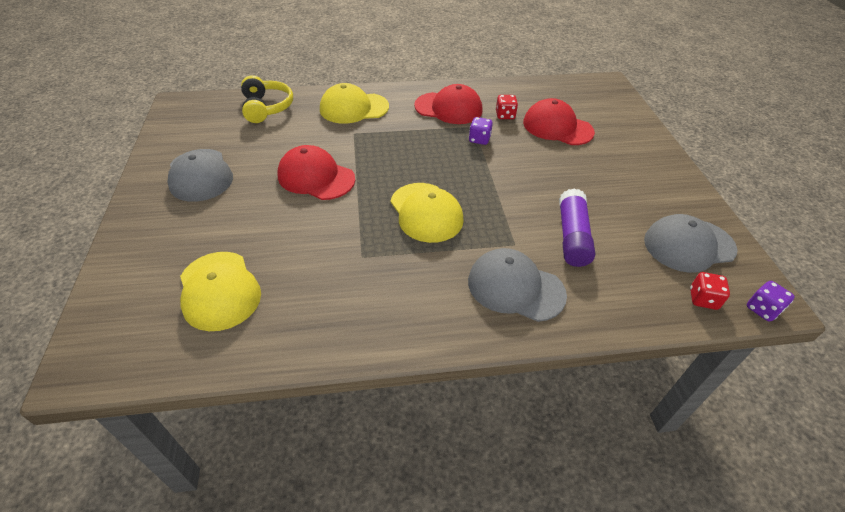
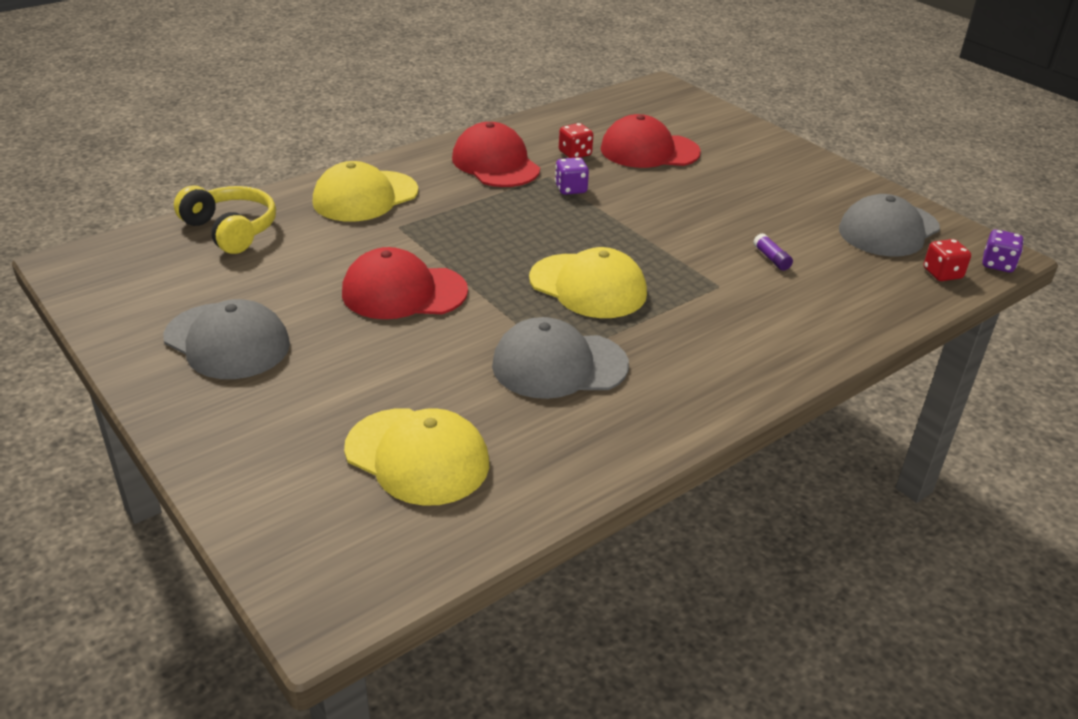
camera: 30 degrees left, 10 degrees down
(448, 108) = (495, 163): red cap -> red cap turned 105 degrees counterclockwise
(515, 287) = (761, 327): grey cap -> grey cap (559, 365)
(572, 236) = (771, 258): purple glue stick -> purple glue stick, size x0.44

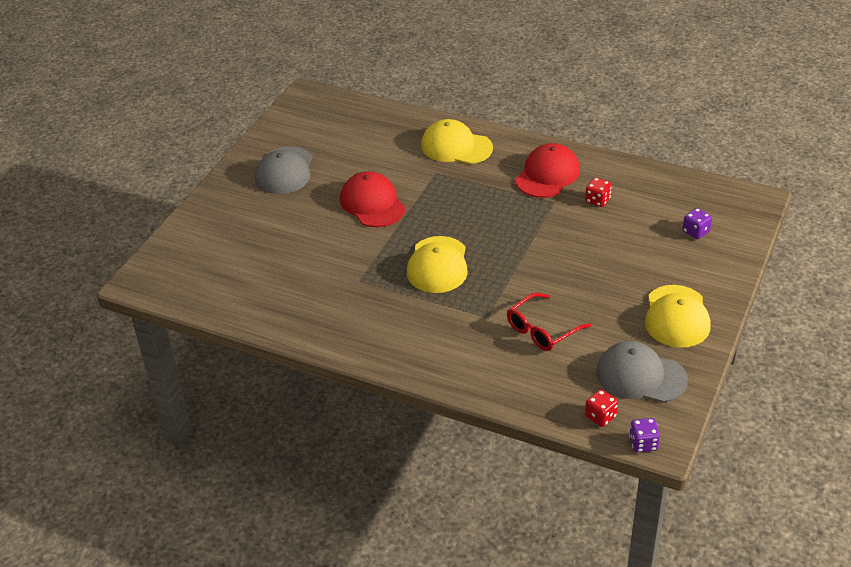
camera: 65 degrees right, 5 degrees up
(231, 230) = (378, 122): yellow headphones -> none
(417, 456) = (245, 266): yellow cap -> yellow cap (677, 317)
(559, 365) = (351, 283): grey cap -> none
(571, 189) = (547, 216): purple dice -> purple dice (696, 232)
(649, 151) = (639, 230): red cap -> none
(771, 258) = (542, 330): purple glue stick -> red glasses

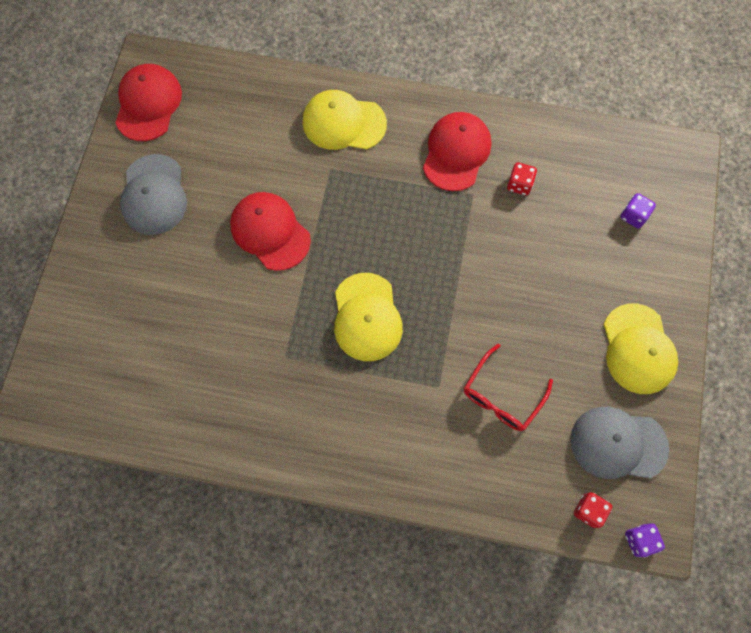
camera: 15 degrees left, 30 degrees up
(298, 119) = (148, 104): none -> red cap

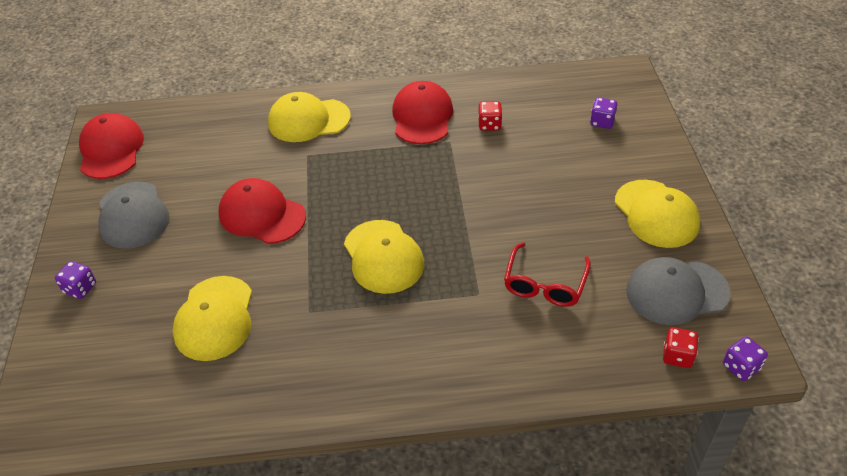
camera: 15 degrees left, 25 degrees down
(94, 267) = (80, 288): none -> purple dice
(202, 338) = (215, 318): none -> yellow cap

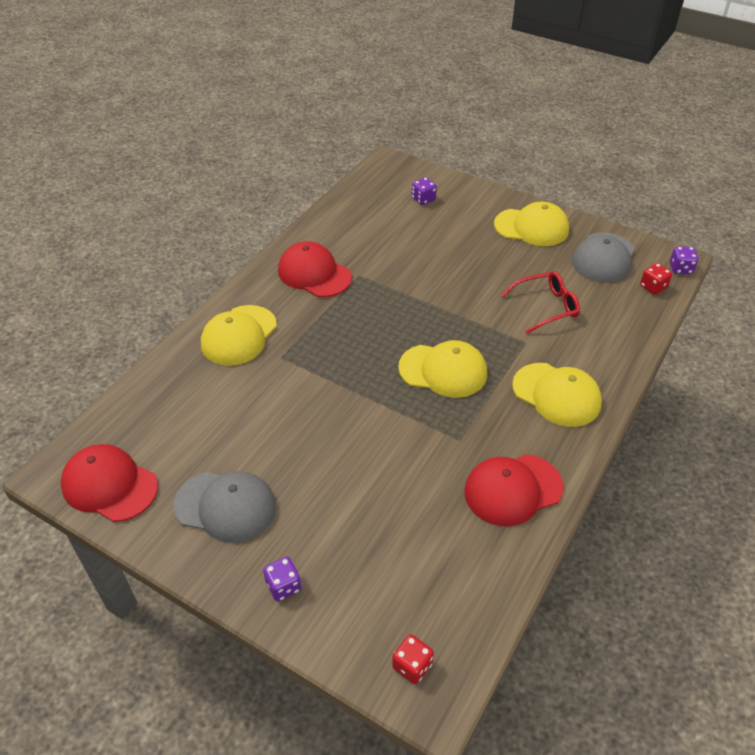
camera: 55 degrees left, 0 degrees up
(215, 318) = (413, 502): yellow cap -> yellow cap (556, 395)
(262, 215) = (323, 418): red cap -> red cap (513, 489)
(489, 125) = (365, 247): red dice -> red dice (412, 666)
(545, 284) = (545, 307): red glasses -> red glasses turned 75 degrees counterclockwise

